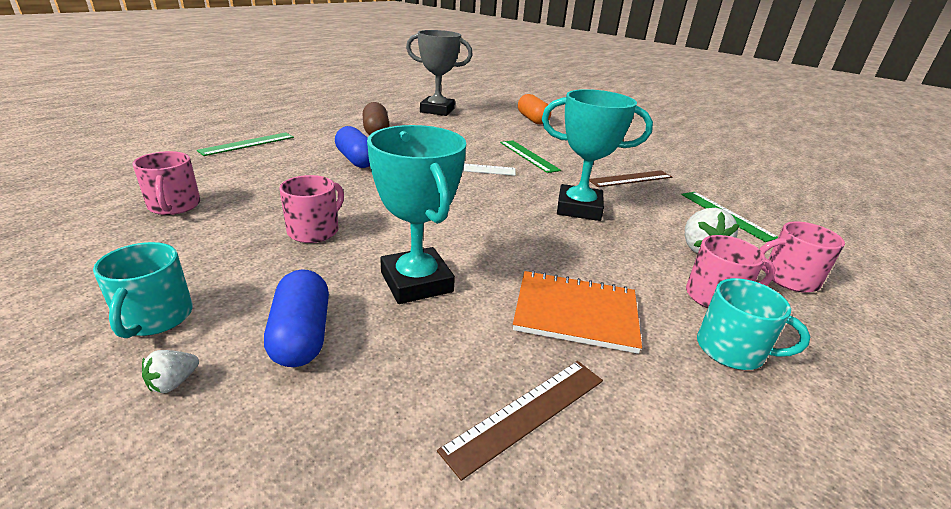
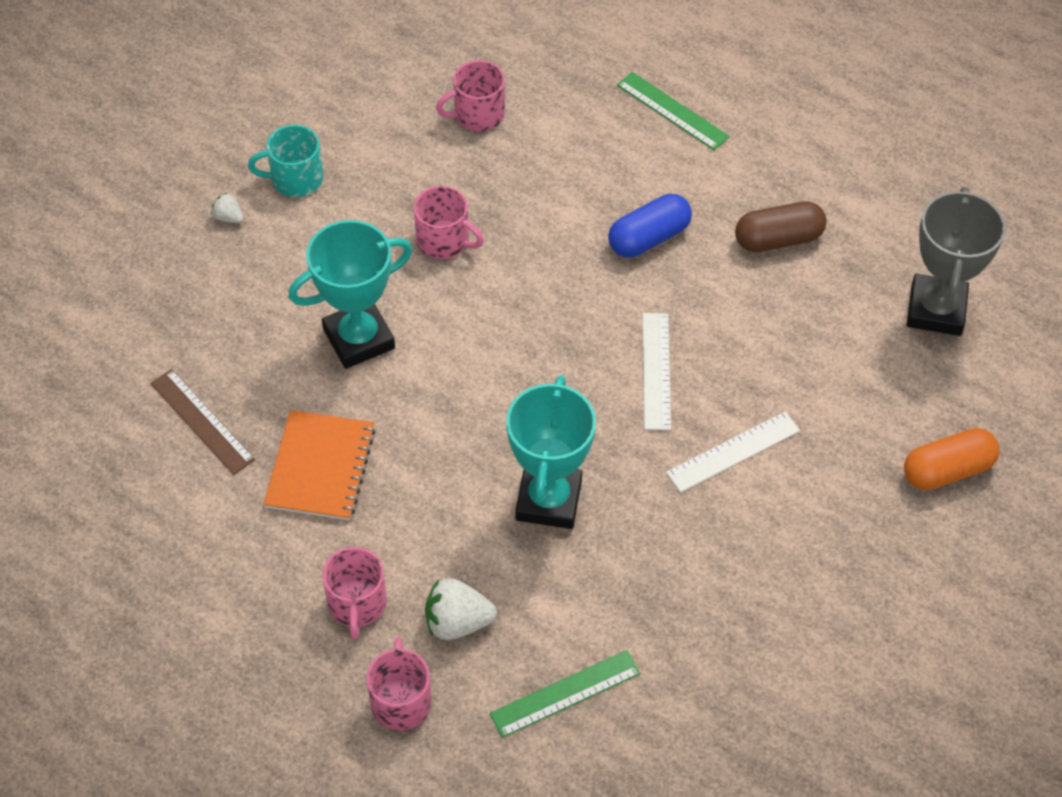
camera: 90 degrees right, 25 degrees up
(301, 335) = (279, 272): blue capsule -> none
(528, 156) = (733, 451): green ruler -> white ruler
(630, 179) = (673, 590): brown ruler -> none
(731, 350) = (274, 588): turquoise mug -> none

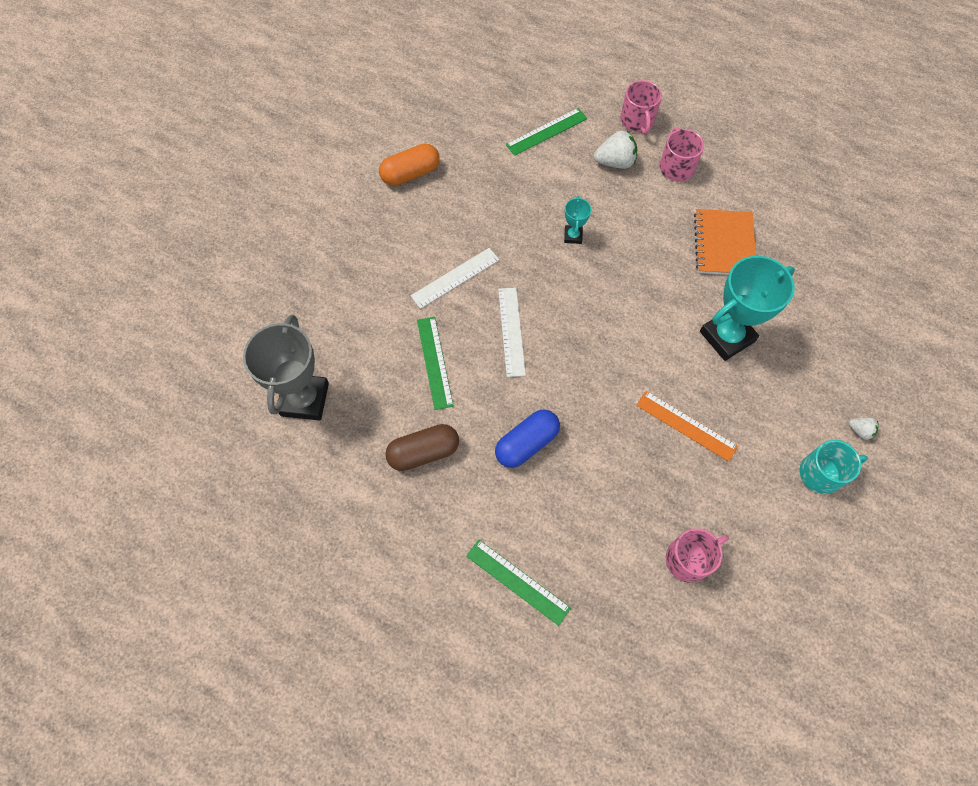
camera: 175 degrees right, 10 degrees up
(202, 421) = (812, 267): brown ruler -> none
(444, 240) = (686, 425): pink mug -> orange ruler
(548, 500) = (573, 236): turquoise trophy -> turquoise trophy, size x0.47
(764, 340) = (434, 362): none -> green ruler
(947, 470) = (312, 278): orange capsule -> orange capsule (410, 173)

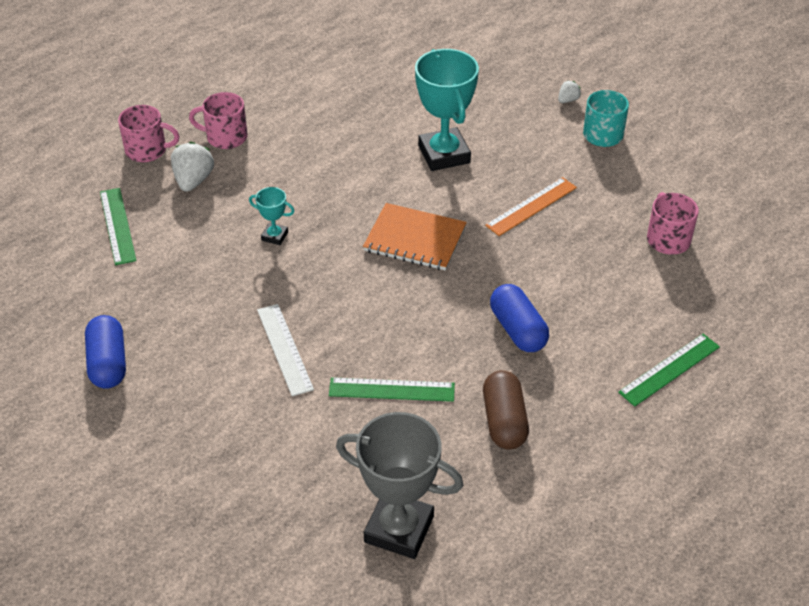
camera: 75 degrees left, 20 degrees down
(410, 173) = (108, 363): orange capsule -> blue capsule
(511, 331) = (376, 313): white ruler -> none
(724, 244) = (337, 129): orange notebook -> orange notebook (415, 239)

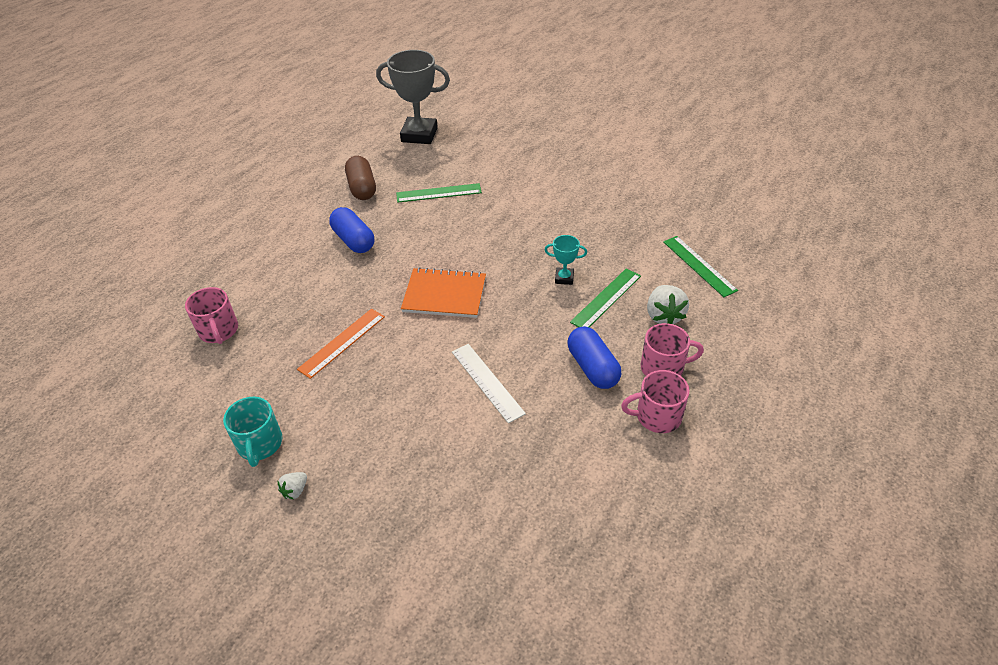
camera: 170 degrees right, 0 degrees up
(108, 363) = (633, 179): blue capsule -> blue capsule (592, 367)
(147, 150) = (729, 339): pink mug -> pink mug (657, 416)
(284, 349) = (519, 204): white ruler -> white ruler (487, 382)
(444, 154) = (433, 386): turquoise trophy -> none
(669, 369) = (244, 232): green ruler -> green ruler (606, 299)

